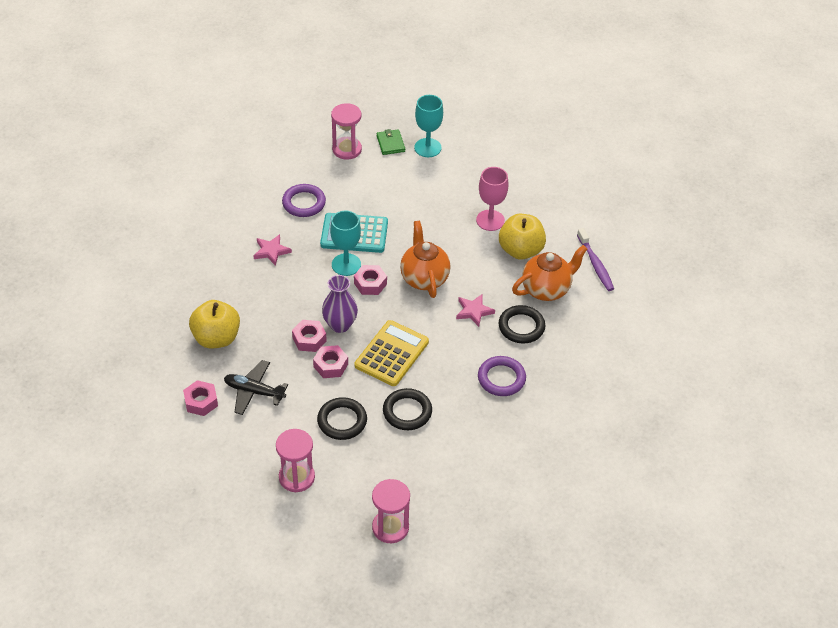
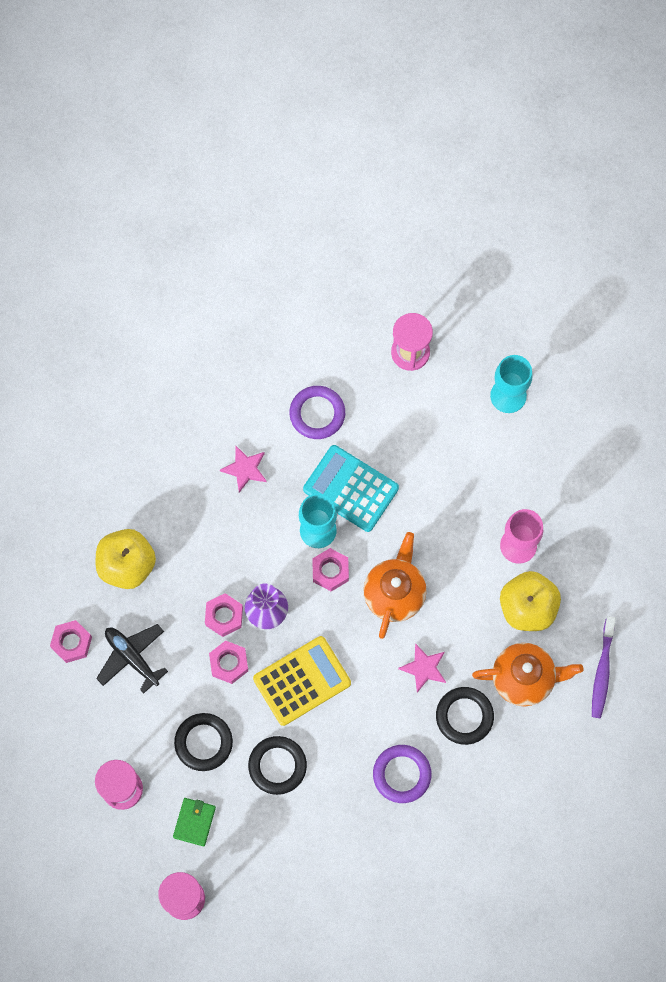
camera: 30 degrees right, 25 degrees up
(390, 143) = (467, 368): green wallet -> green wallet (194, 822)

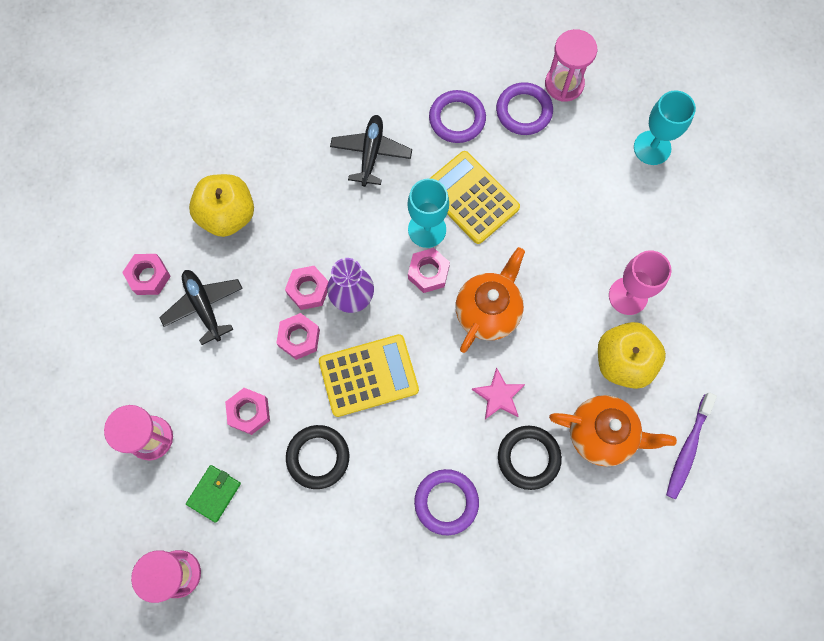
camera: 15 degrees right, 0 degrees up
(203, 742) = (249, 412): black ring -> pink nut
(245, 469) = (371, 153): pink star -> black plane
(351, 488) = (471, 197): turquoise calculator -> yellow calculator
(378, 389) = (523, 111): none -> purple ring

